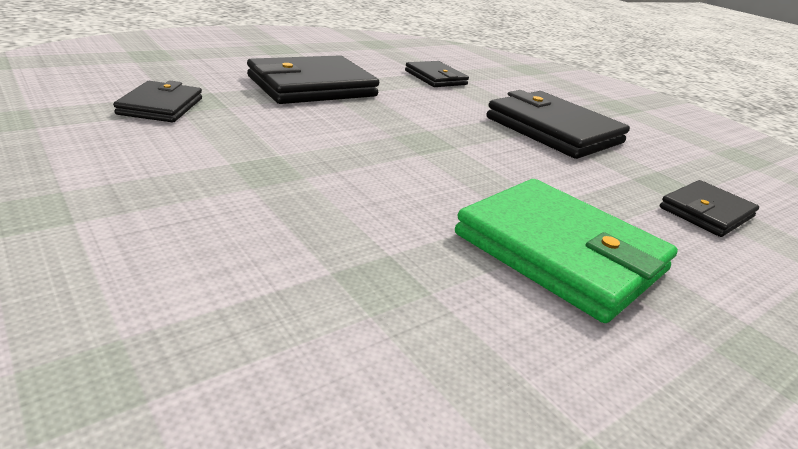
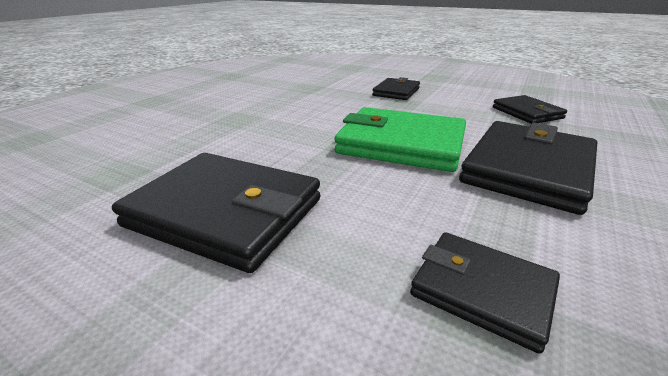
camera: 160 degrees right, 0 degrees up
(559, 252) = (235, 108): green wallet -> green wallet (401, 144)
(706, 212) = (103, 155): black wallet -> black wallet (396, 92)

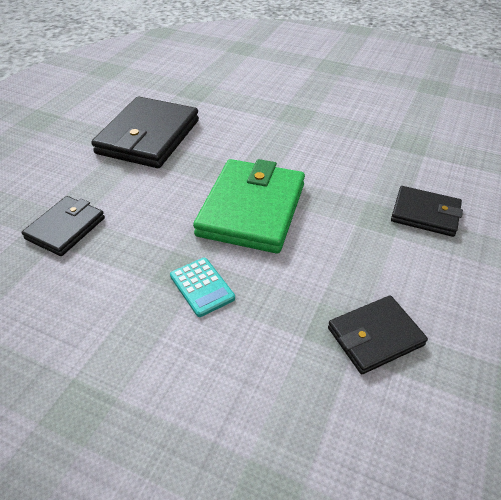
camera: 85 degrees right, 15 degrees up
(528, 169) = (202, 287): black wallet -> turquoise calculator

